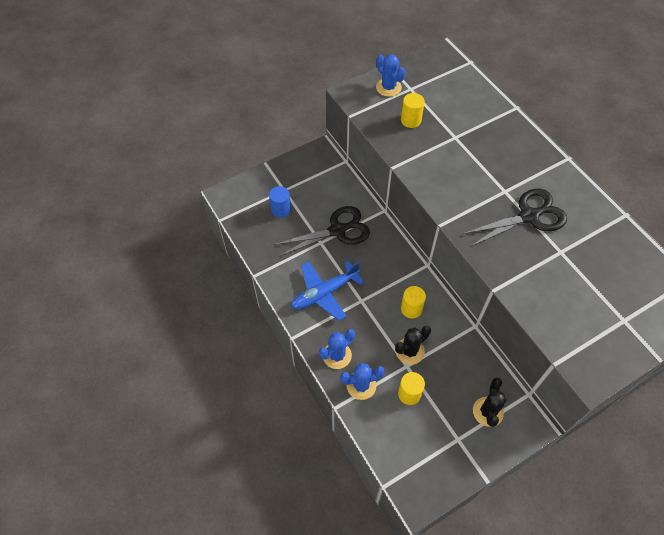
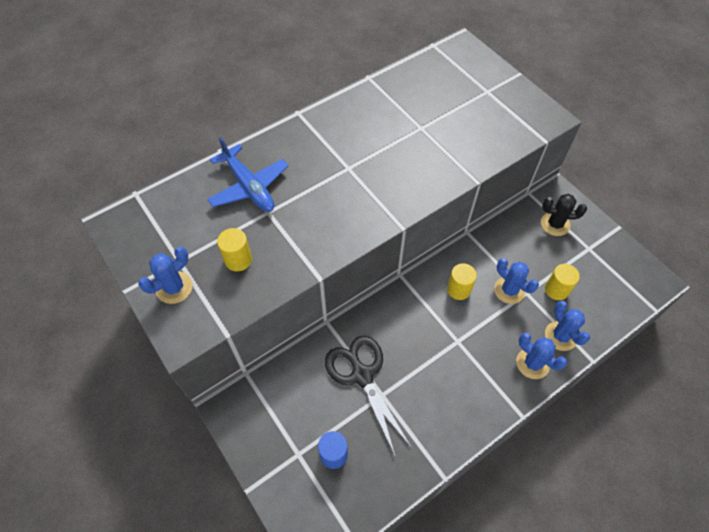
camera: 95 degrees left, 0 degrees up
(324, 293) = (455, 384): blue plane -> blue plane (249, 187)
(409, 351) = (509, 290): black cactus -> blue cactus
(529, 216) = (380, 149): black scissors -> none

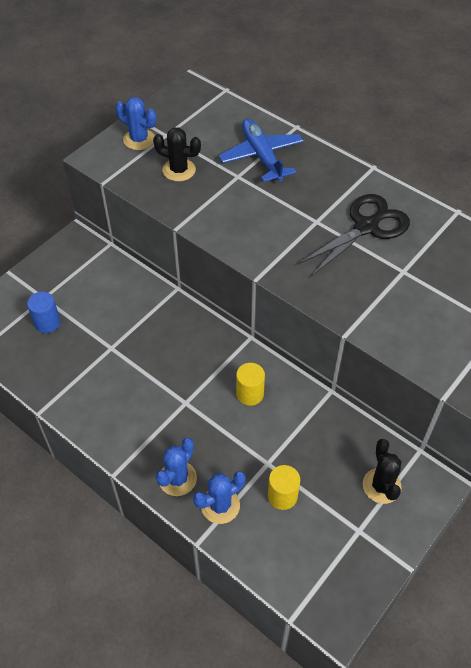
camera: 75 degrees right, 5 degrees down
(238, 259) = (179, 170): yellow cylinder -> black cactus
(249, 187) = (262, 156): blue plane -> blue plane turned 120 degrees clockwise
(361, 375) = (128, 327): black scissors -> black scissors (366, 227)
(509, 290) = (265, 444): blue cactus -> none

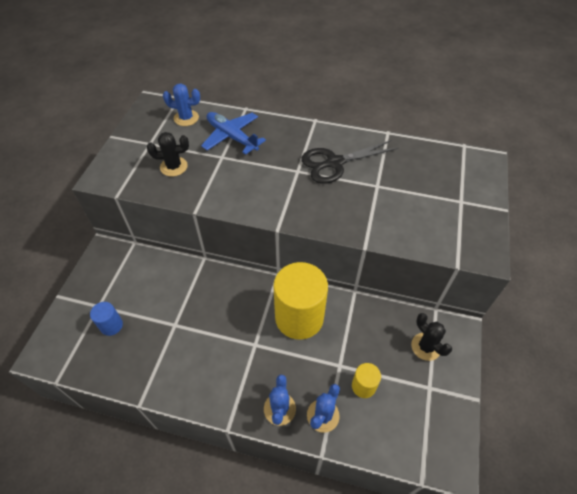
camera: 25 degrees left, 0 degrees up
(139, 139) = (129, 153): blue cactus -> blue cactus (186, 118)
(250, 394) = (299, 317): yellow cylinder -> yellow cylinder, size x2.19
(366, 227) = (334, 163): black scissors -> black scissors turned 135 degrees counterclockwise

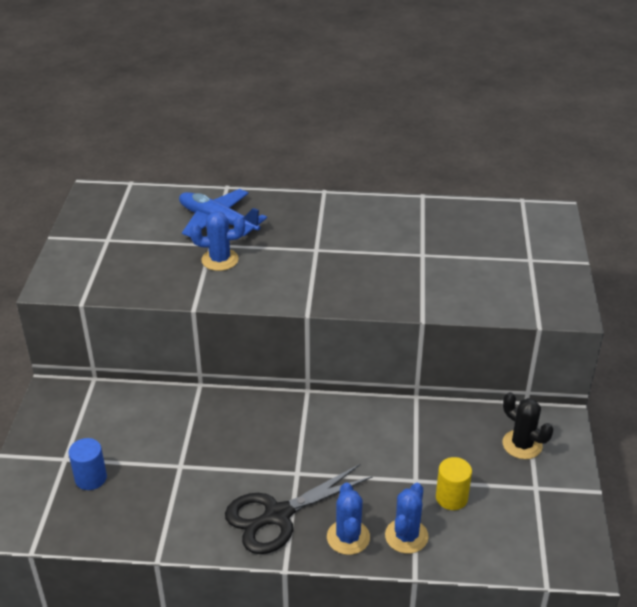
camera: 10 degrees left, 15 degrees down
(174, 167) = (149, 262): black cactus -> none
(186, 118) = (148, 205): blue cactus -> blue cactus (220, 260)
(299, 317) = (349, 435): yellow cylinder -> none
(334, 163) = (362, 236): black scissors -> black scissors (277, 516)

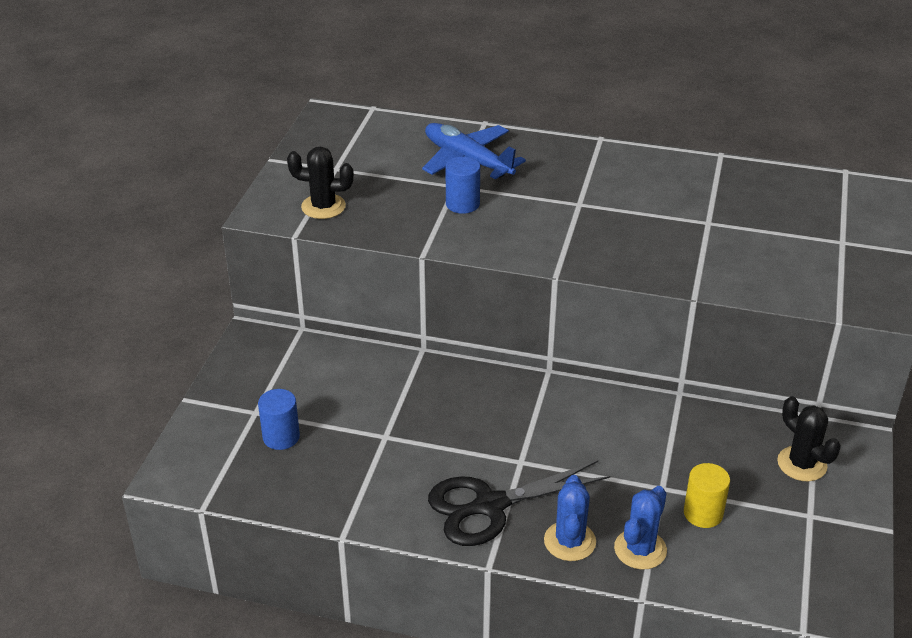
camera: 10 degrees right, 0 degrees up
(102, 274) = (323, 206): none -> black cactus
(220, 260) = (462, 204): blue cactus -> blue cylinder

